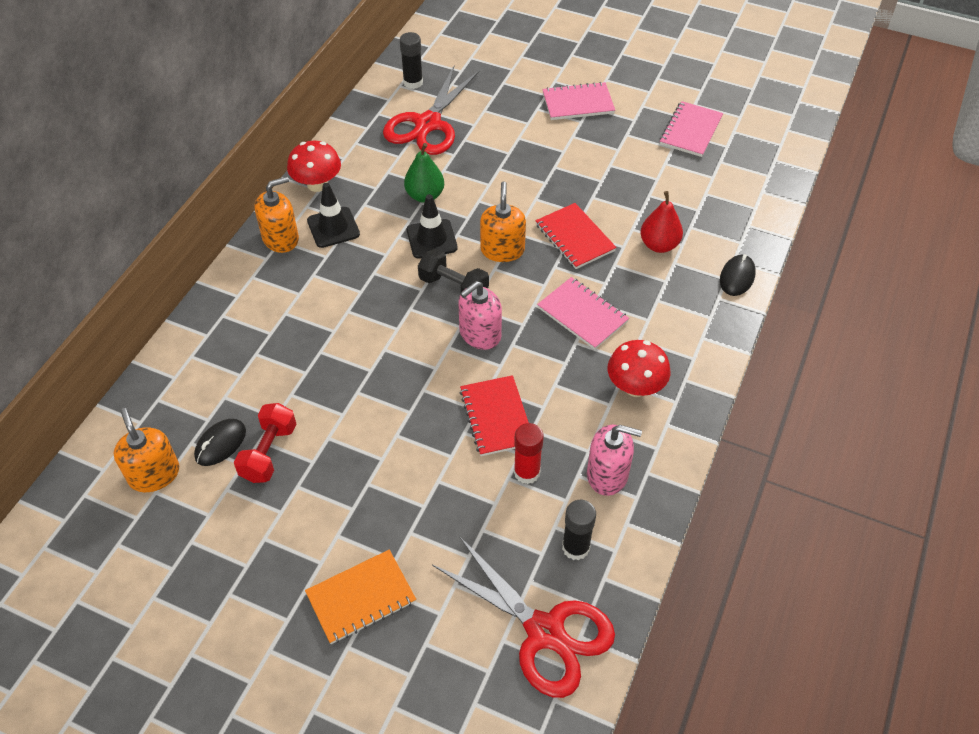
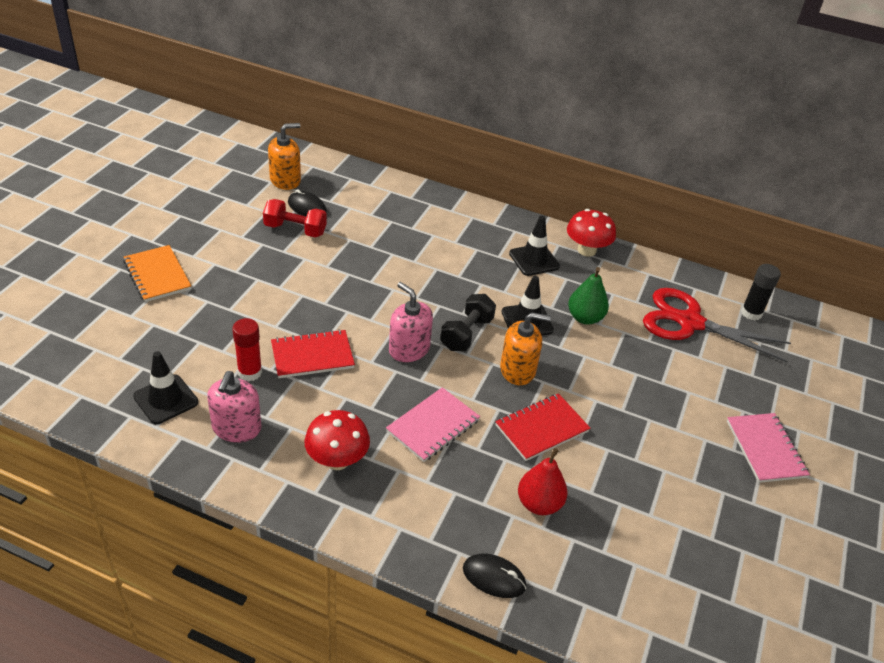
camera: 85 degrees right, 10 degrees down
(280, 238) = (517, 231): orange soap dispenser -> none
(545, 631) = (94, 374): red scissors -> none
(575, 547) = (166, 399): black glue stick -> black traffic cone
(690, 131) = (750, 563): pink notebook -> none

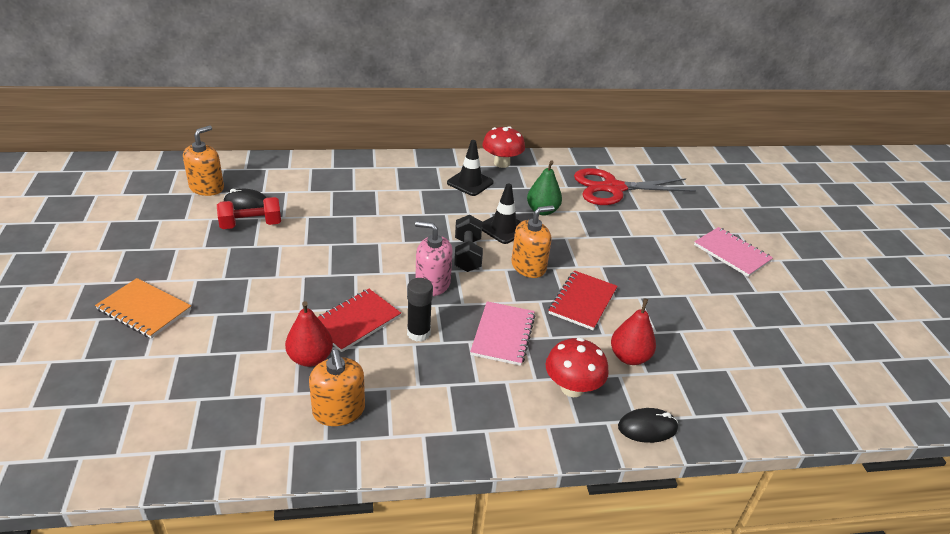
camera: 30 degrees left, 5 degrees down
(166, 399) = (247, 416): black traffic cone -> none
(236, 428) = (339, 411): pink soap dispenser -> orange soap dispenser
(250, 372) = (310, 358): red glue stick -> red pear
(337, 460) = (450, 396): red mushroom -> red mushroom (572, 388)
(751, 313) = (644, 168): black glue stick -> black glue stick (418, 333)

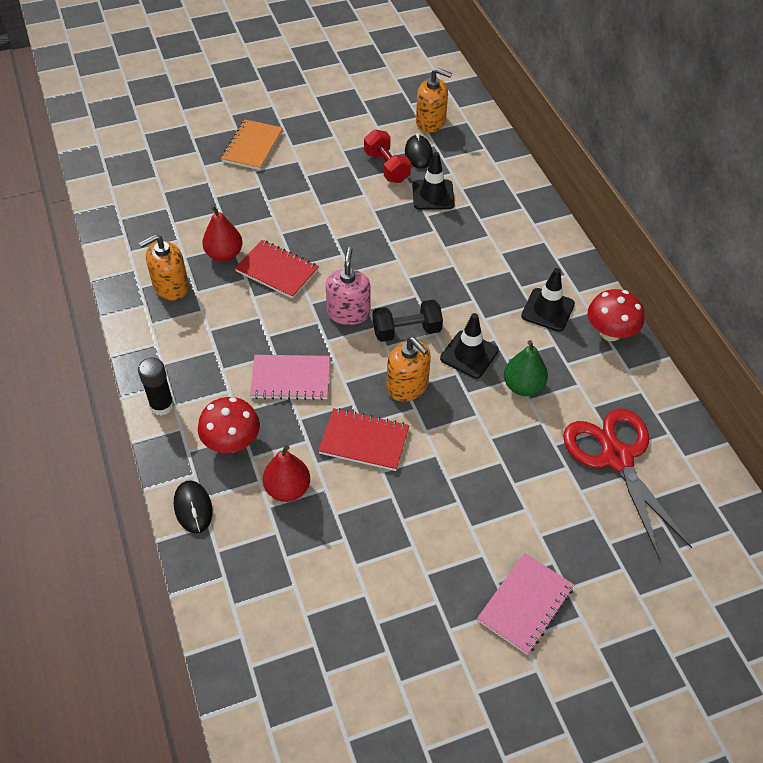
camera: 80 degrees right, 15 degrees up
(308, 207) = (433, 195): none -> black traffic cone
(418, 333) = (274, 316): black glue stick -> black glue stick (162, 405)

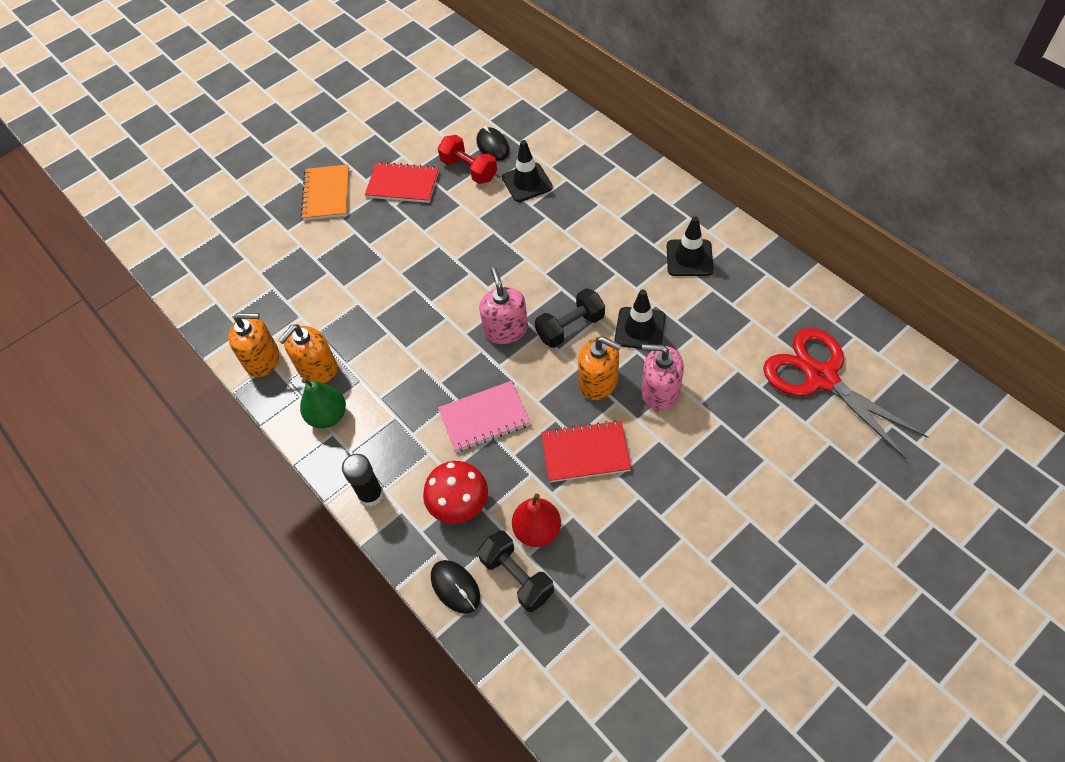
camera: 15 degrees left, 5 degrees up
(224, 254) = (354, 315): red pear -> none
(250, 520) = (517, 577): none -> black dumbbell
(277, 271) = (415, 313): red notebook -> red notebook (403, 184)
(430, 122) = (488, 110): orange soap dispenser -> orange soap dispenser (262, 359)
(459, 414) = (660, 392): none -> pink soap dispenser
(523, 386) = (704, 341): green pear -> green pear (328, 416)
(525, 604) = (811, 552): pink notebook -> none
(610, 333) = (755, 259): red mushroom -> none

